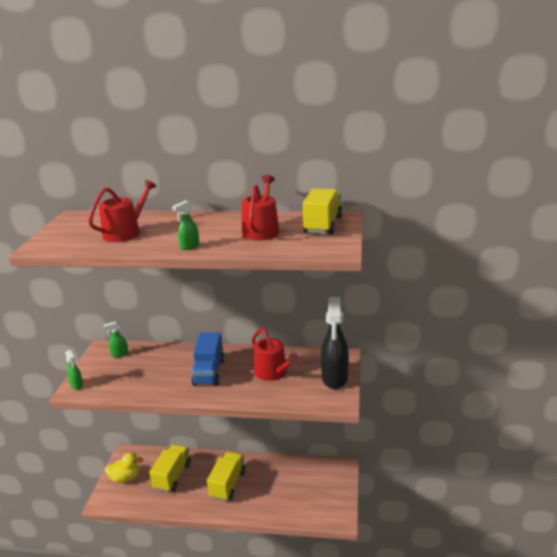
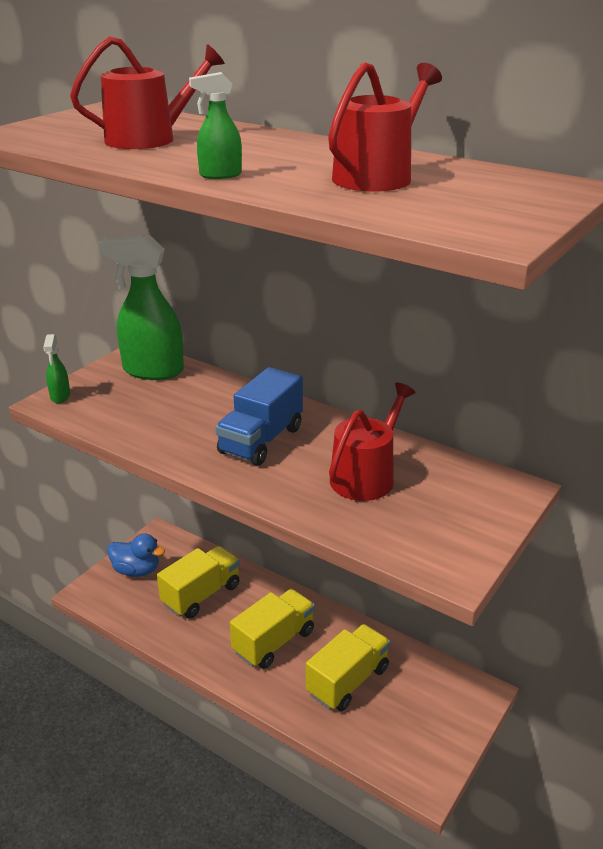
camera: 25 degrees right, 5 degrees up
(119, 354) = (152, 371): green spray bottle -> green spray bottle, size x2.19
(125, 478) = (136, 570): yellow duck -> blue duck
(273, 373) = (366, 476): red watering can -> red watering can turned 135 degrees counterclockwise
(322, 225) = (509, 190): yellow truck -> yellow truck (347, 681)
(335, 378) = (472, 524): black spray bottle -> none

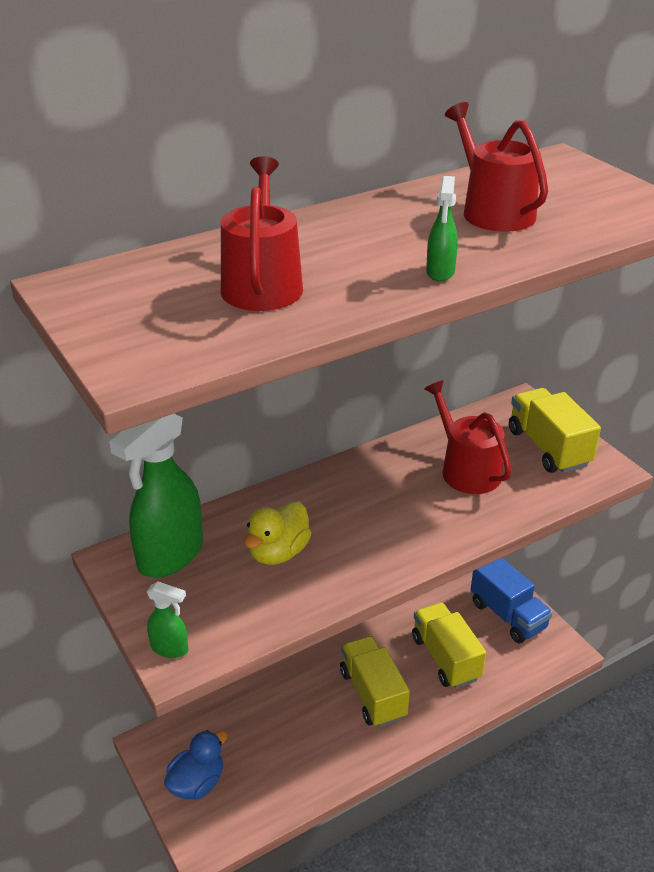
camera: 65 degrees left, 5 degrees up
(183, 411) = (278, 552): none -> yellow duck
(201, 595) = (274, 733): yellow truck -> yellow truck (548, 448)
(261, 440) = (372, 513): blue truck -> blue truck (508, 615)

